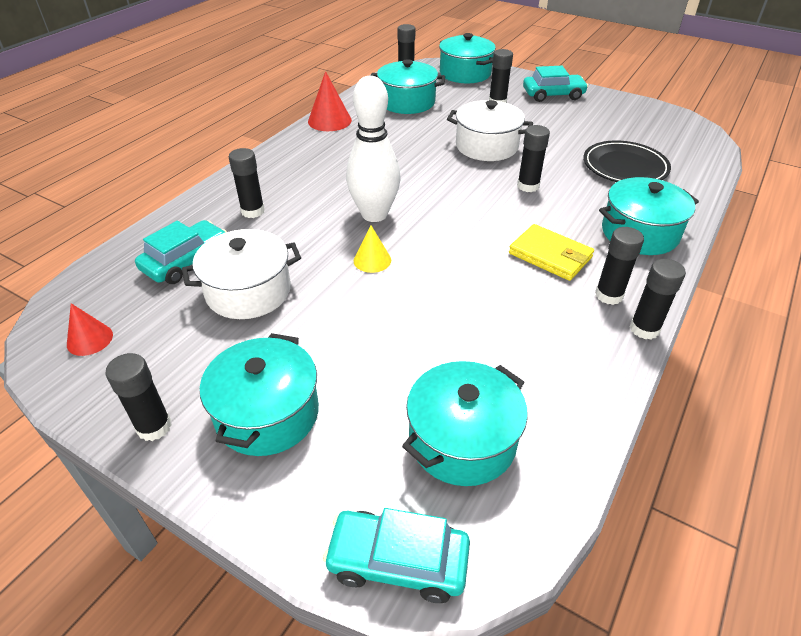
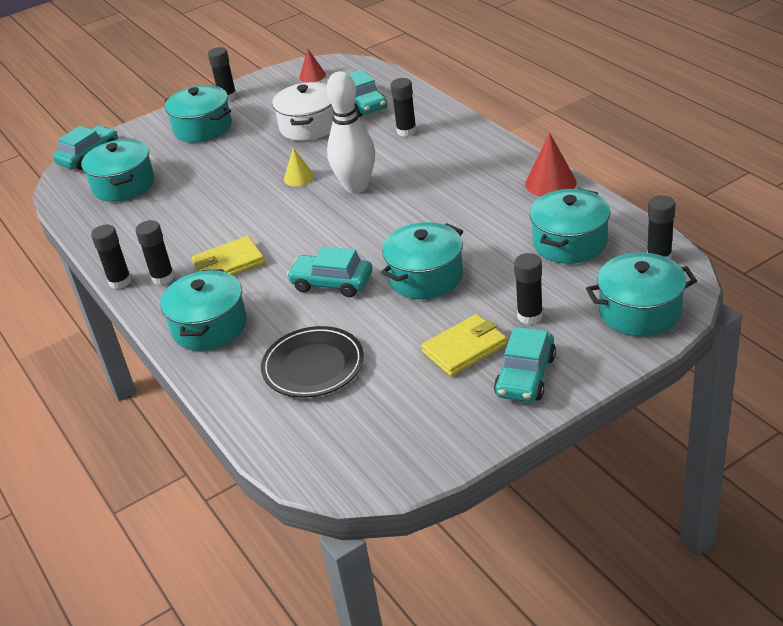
camera: 120 degrees right, 5 degrees down
(486, 146) = (425, 277): white pot -> turquoise pot
(528, 186) = (332, 283): black glue stick -> turquoise car
(548, 117) = (464, 348): none -> yellow wallet

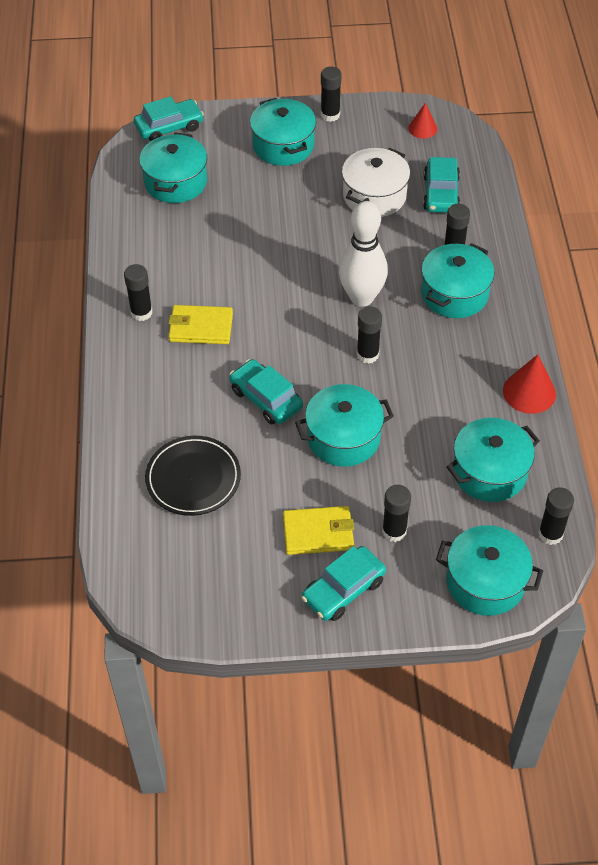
camera: 25 degrees right, 15 degrees up
(120, 282) = (107, 297): black glue stick -> black glue stick (367, 355)
(209, 326) = (143, 388): turquoise pot -> turquoise pot (454, 294)
(299, 177) = (322, 257): yellow cone -> none

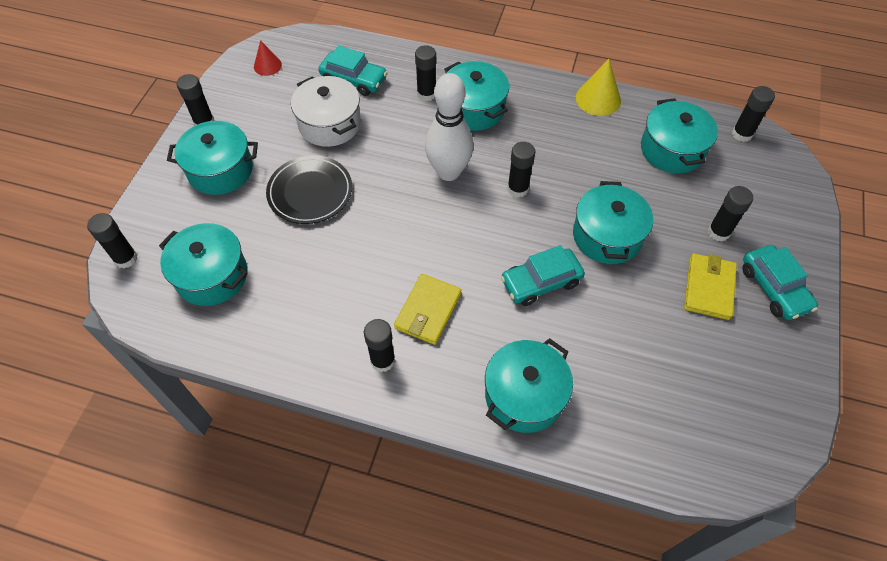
camera: 70 degrees left, 5 degrees up
(169, 127) = (126, 258): turquoise car -> black glue stick
(193, 478) = (620, 373): black plate -> black plate (310, 192)
(485, 582) = (781, 189): turquoise pot -> turquoise pot (524, 395)
(529, 392) = (598, 99): red cone -> yellow cone

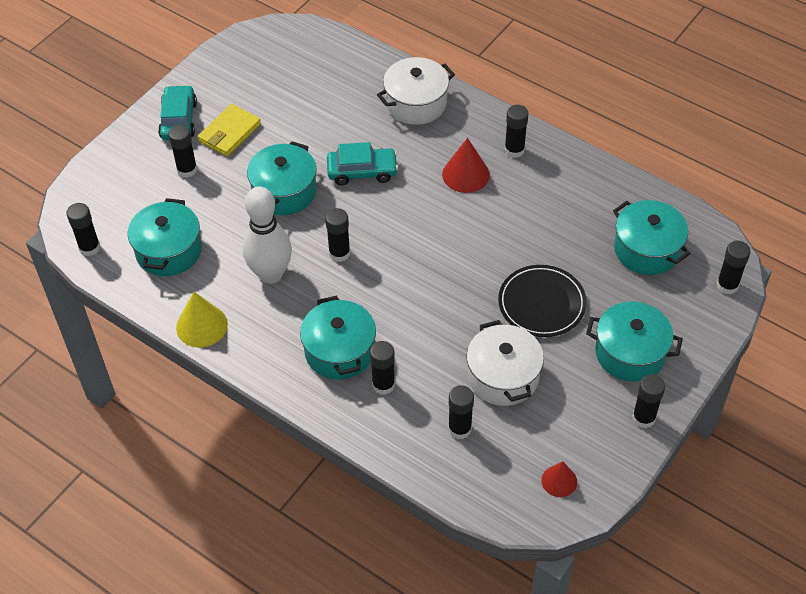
camera: 160 degrees left, 5 degrees down
(354, 80) = (459, 429): turquoise car -> black glue stick
(428, 311) = (465, 174): yellow wallet -> red cone
(448, 172) = (398, 288): white bowling pin -> white bowling pin (271, 274)
(524, 395) = (416, 103): turquoise pot -> white pot

